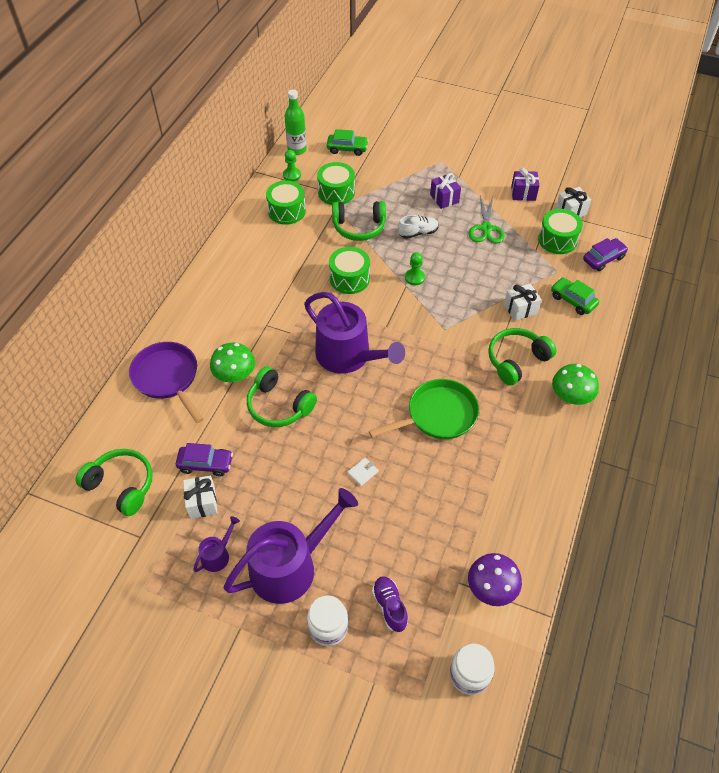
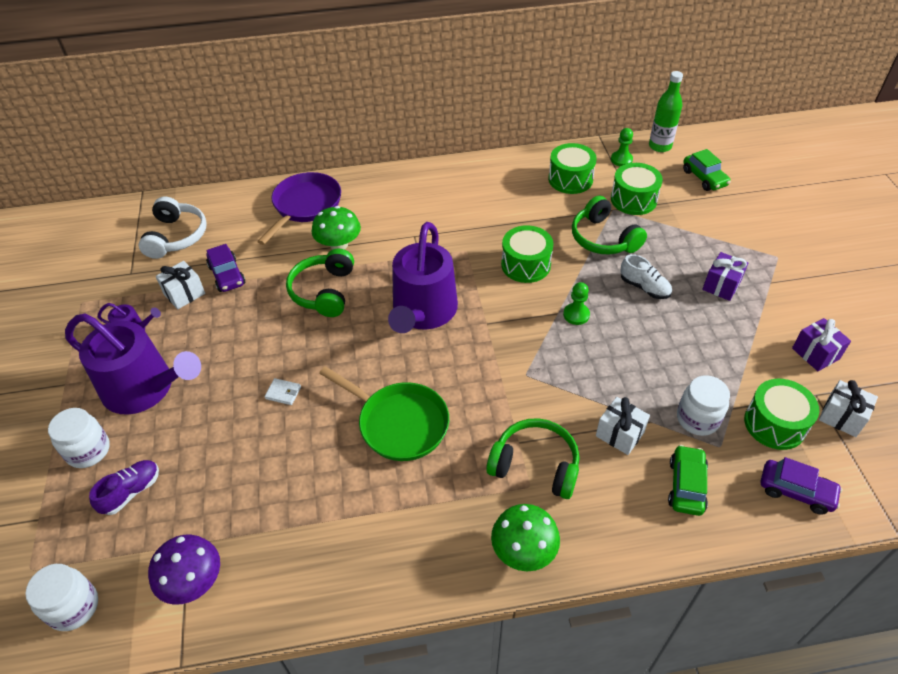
camera: 60 degrees right, 5 degrees down
(121, 485) = (176, 236): green headphones -> white headphones
(486, 228) = (716, 344): green scissors -> none
(533, 269) = (697, 419): none -> white jar

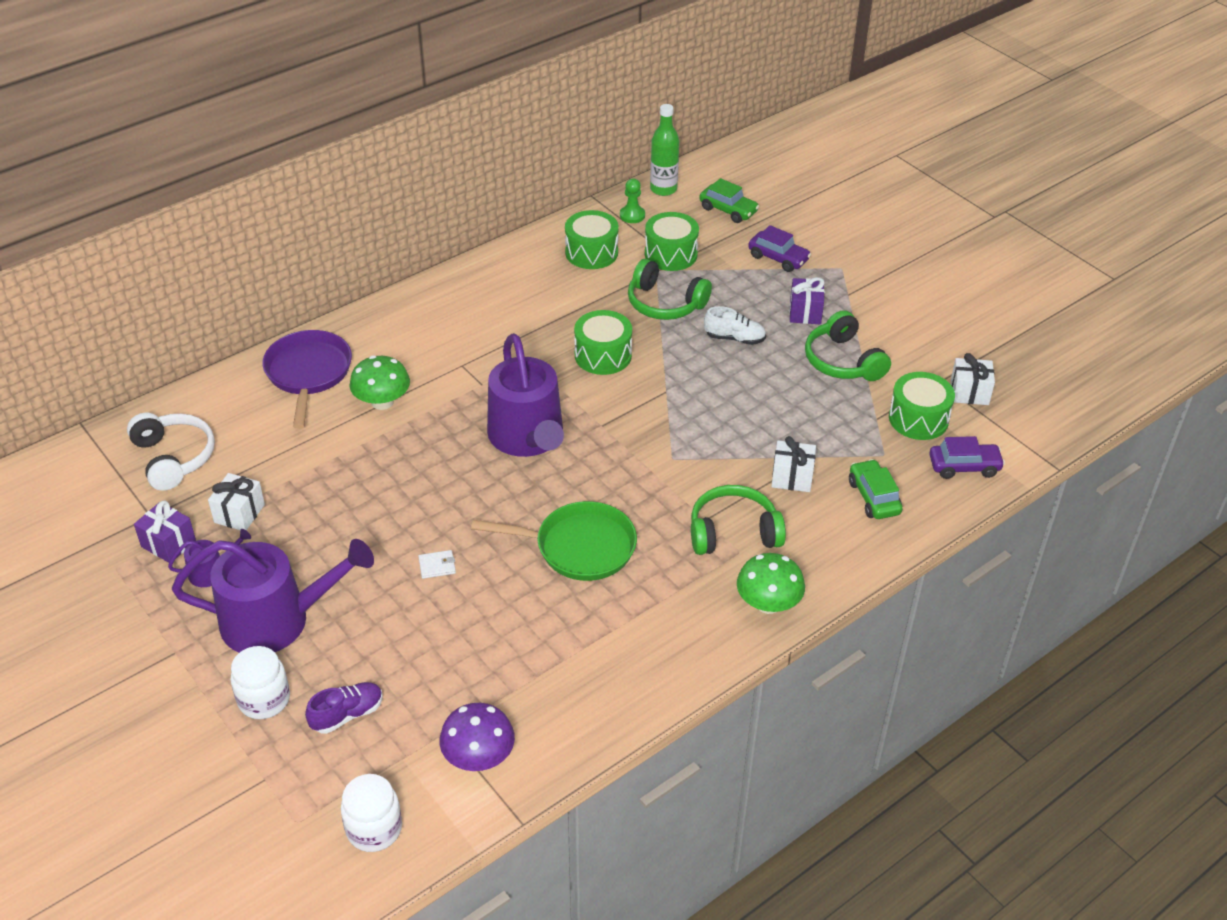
camera: 30 degrees left, 5 degrees down
(131, 492) = (347, 714): purple shoe -> purple shoe turned 45 degrees clockwise
(227, 275) = (275, 477): purple car -> purple car (778, 258)
(324, 291) = (403, 455): green headphones -> green headphones (843, 361)
(576, 315) = (685, 386): green pawn -> none
(697, 419) = (852, 439): white jar -> none
(815, 353) = (920, 346): purple gift -> purple gift (168, 544)

